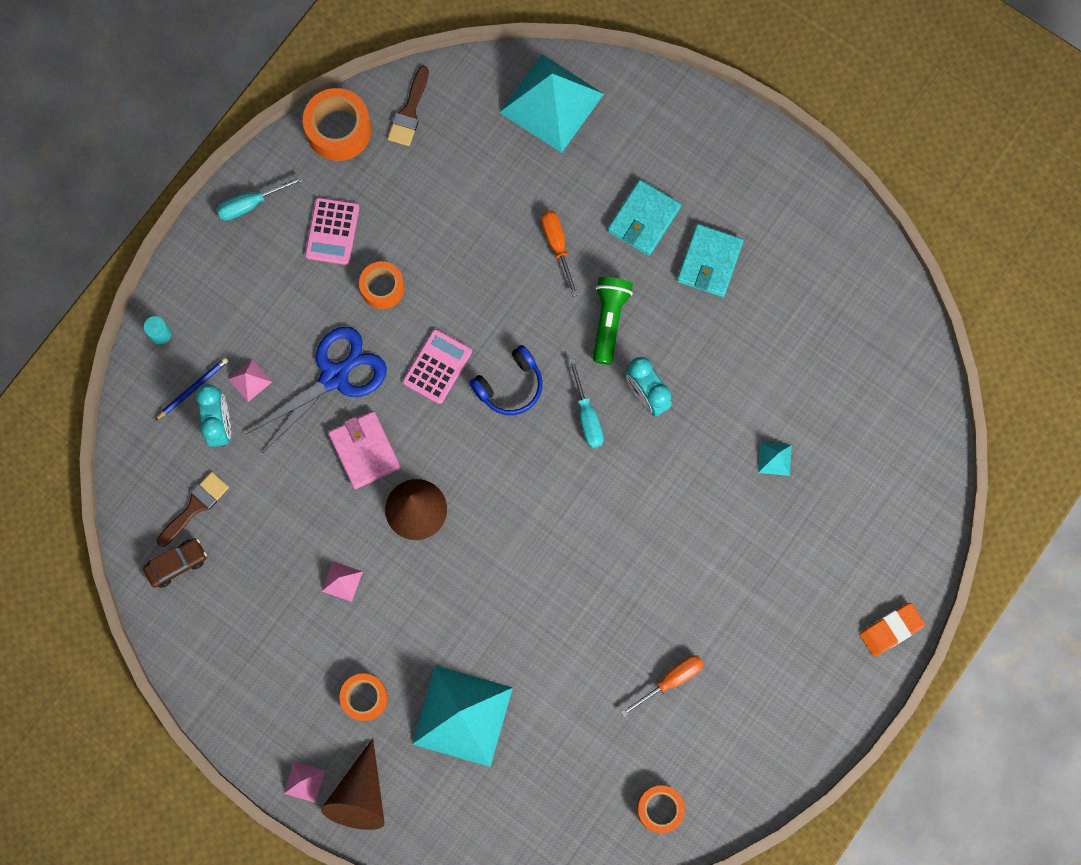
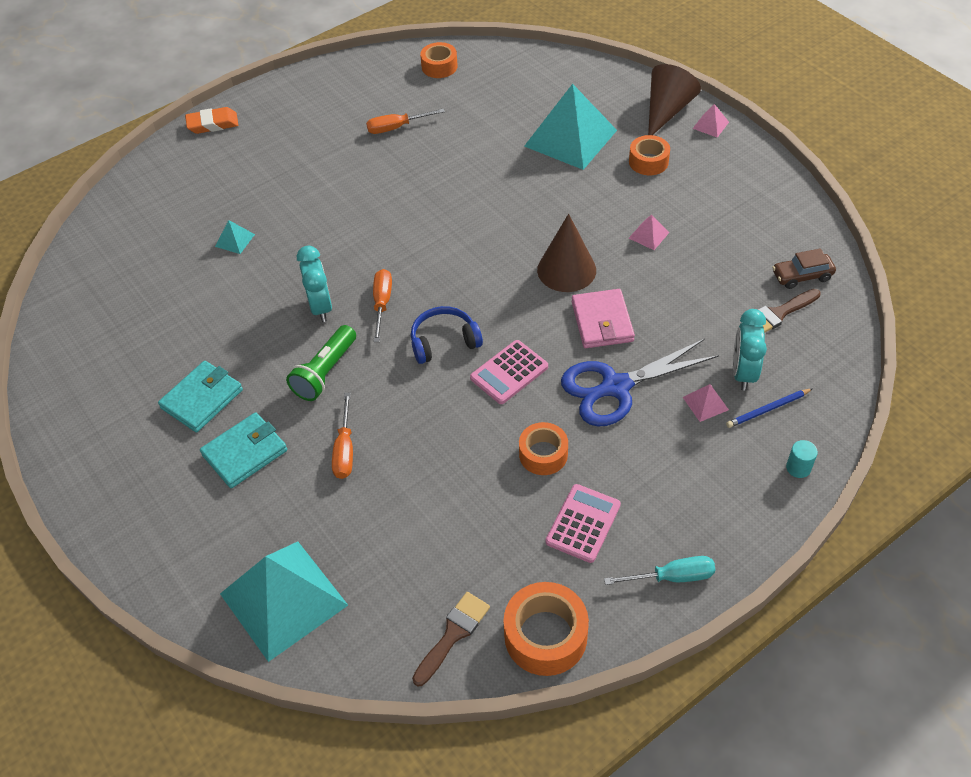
camera: 160 degrees left, 25 degrees down
(587, 416) = (382, 303): turquoise screwdriver -> orange screwdriver

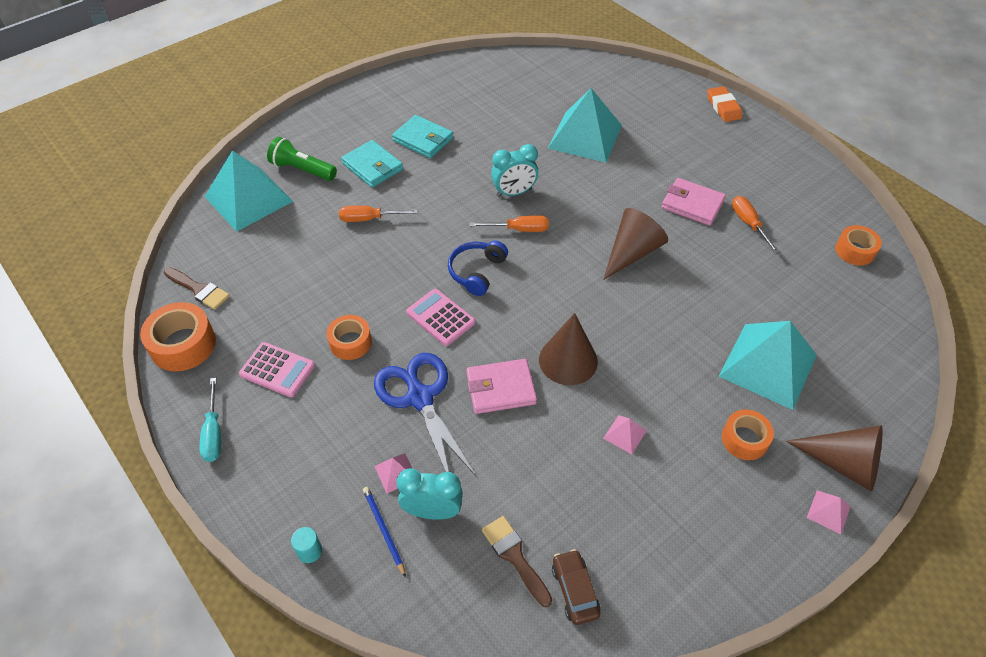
camera: 85 degrees right, 0 degrees up
(235, 240) = (585, 136): turquoise pyramid -> turquoise pyramid, size x2.49
(325, 372) = (445, 201): green flashlight -> green flashlight (302, 170)
(363, 163) = (692, 204): none -> pink wallet
(427, 214) = (631, 253): none -> brown cone
(444, 341) = (476, 272): blue headphones -> blue headphones turned 135 degrees counterclockwise

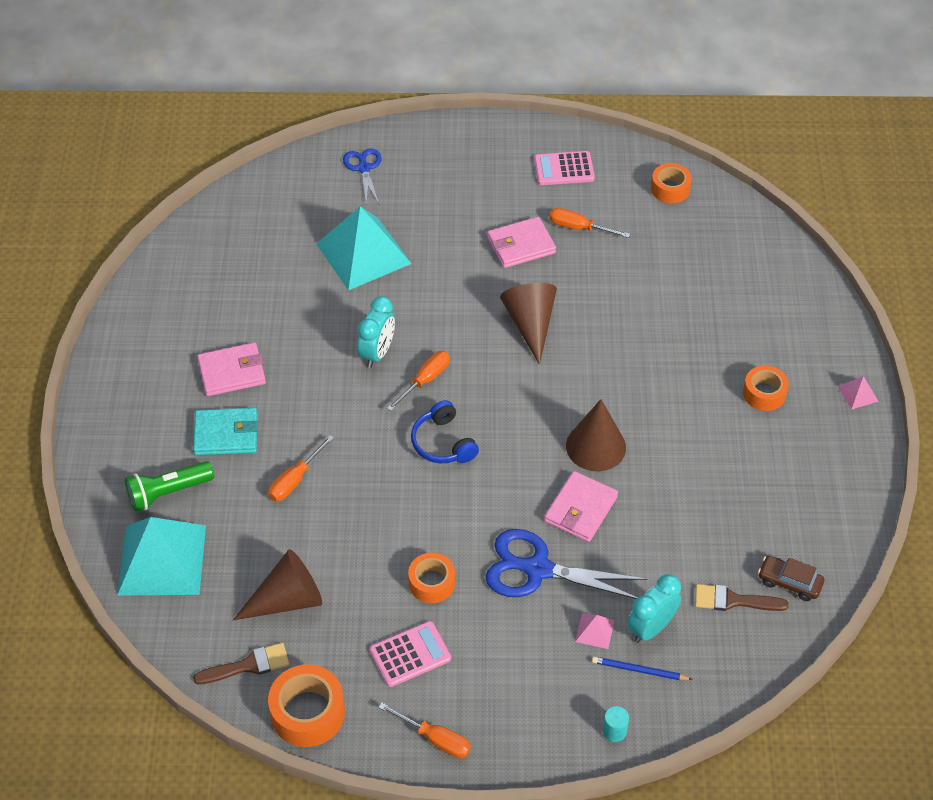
camera: 50 degrees left, 0 degrees up
(214, 433) = (435, 739): turquoise screwdriver -> orange screwdriver
(423, 139) = (232, 372): turquoise wallet -> pink wallet
(440, 317) = (468, 501): pink calculator -> pink calculator (564, 169)
(625, 434) = (695, 460): pink pyramid -> none
(652, 95) = (364, 168): none -> blue scissors
(723, 107) = (434, 134): orange eraser -> none
(768, 365) = (718, 328): turquoise pyramid -> none
(843, 463) = (831, 355): brown cone -> brown cone (287, 600)

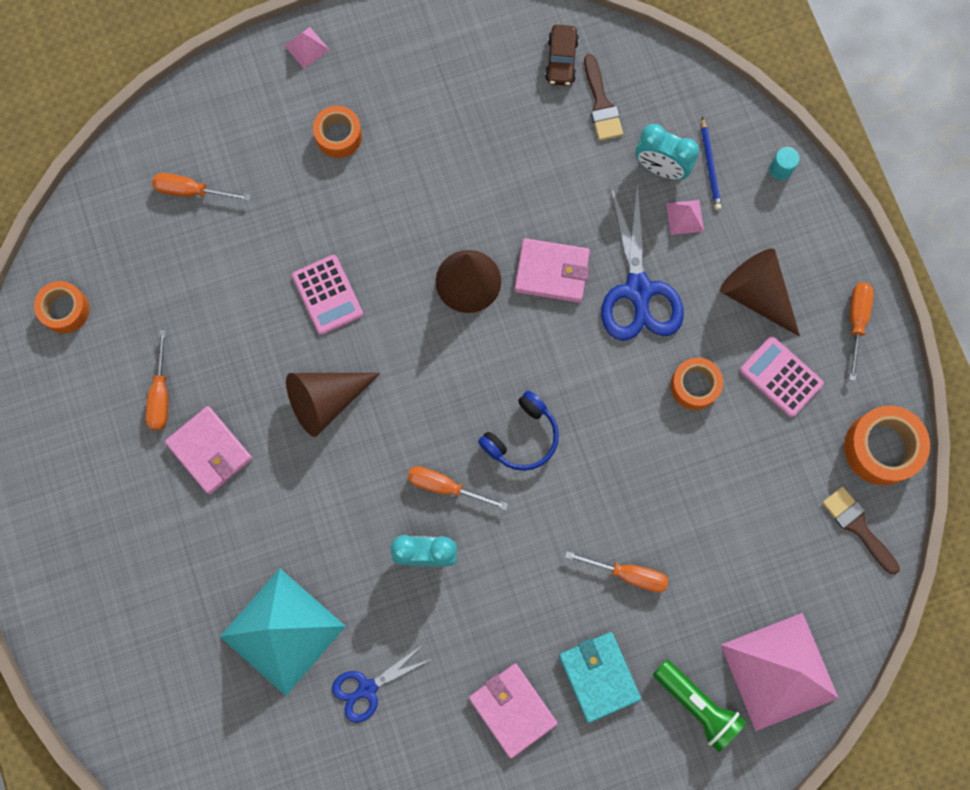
camera: 110 degrees left, 25 degrees up
(162, 559) = (779, 671): turquoise pyramid -> pink pyramid
(287, 600) = (771, 520): brown cone -> brown cone (756, 295)
(364, 168) = (140, 688): blue scissors -> blue scissors (367, 688)
(564, 169) = (68, 442): pink calculator -> pink calculator (327, 295)
(745, 285) = (191, 191): none -> orange screwdriver

